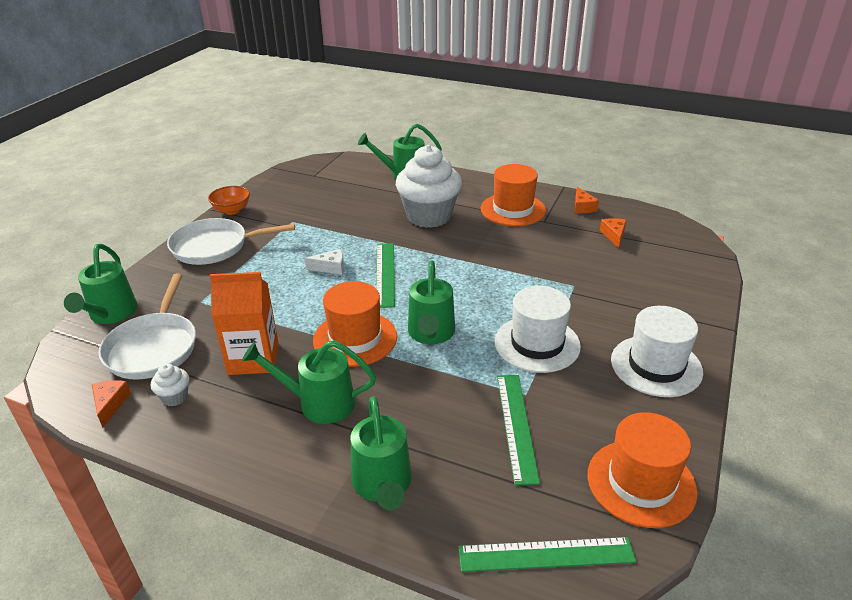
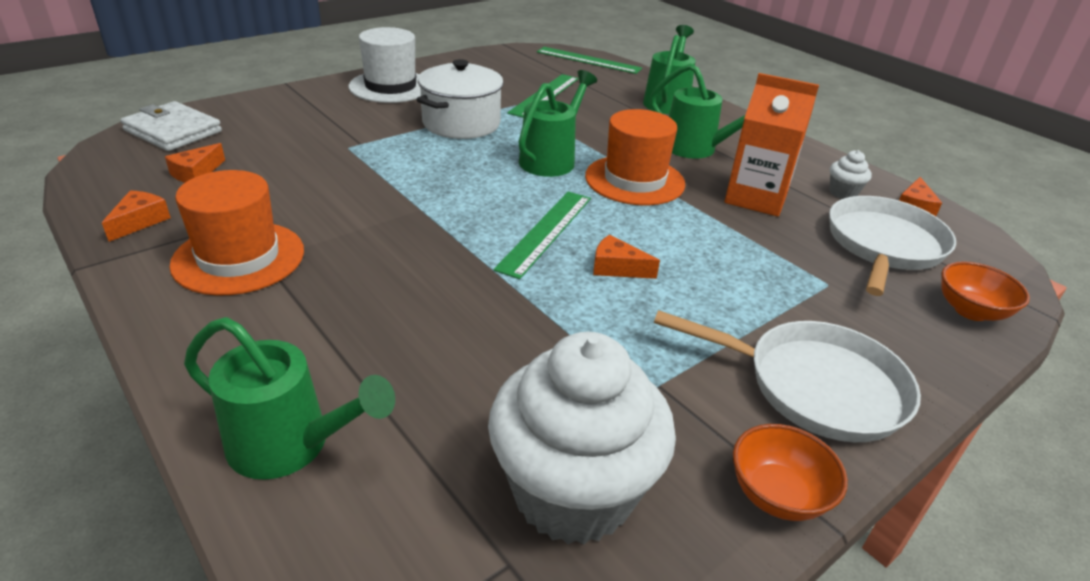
camera: 155 degrees left, 0 degrees up
(110, 315) = (970, 311): green watering can -> orange bowl
(330, 267) = (617, 268): white cheese -> orange cheese
(429, 216) = (382, 299): white cupcake -> white cupcake (573, 493)
(537, 344) = (461, 123): white hat -> white pot
(641, 482) = (498, 60): orange hat -> none
(687, 254) = (173, 131): none -> white wallet

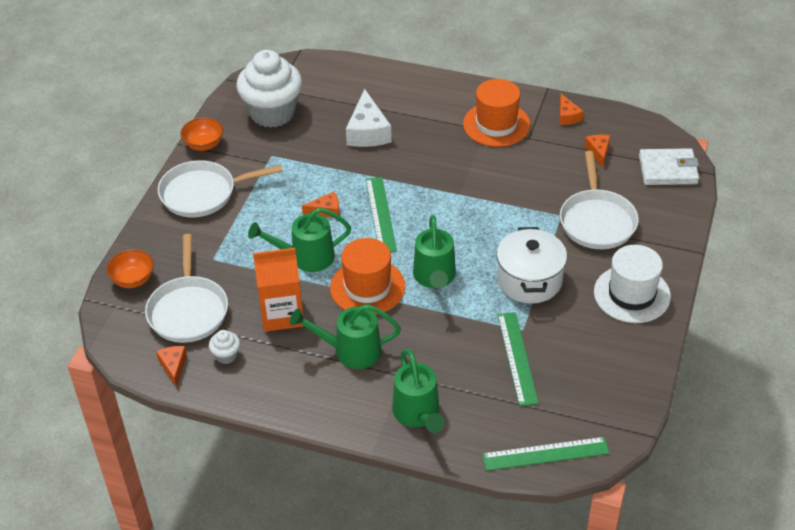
camera: 150 degrees right, 10 degrees up
(291, 446) = (374, 82): green watering can -> green watering can (305, 257)
(323, 130) = (597, 220): none -> white pan
(431, 347) = (368, 131): none -> white cheese

